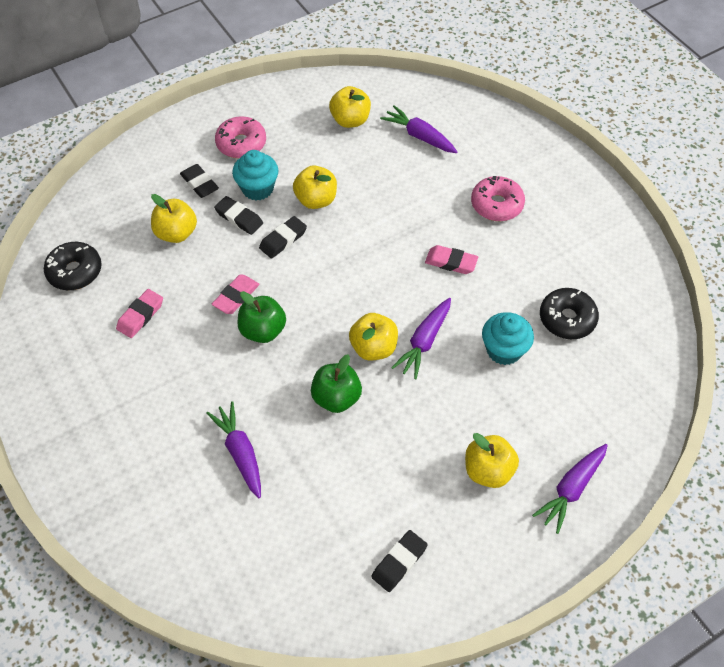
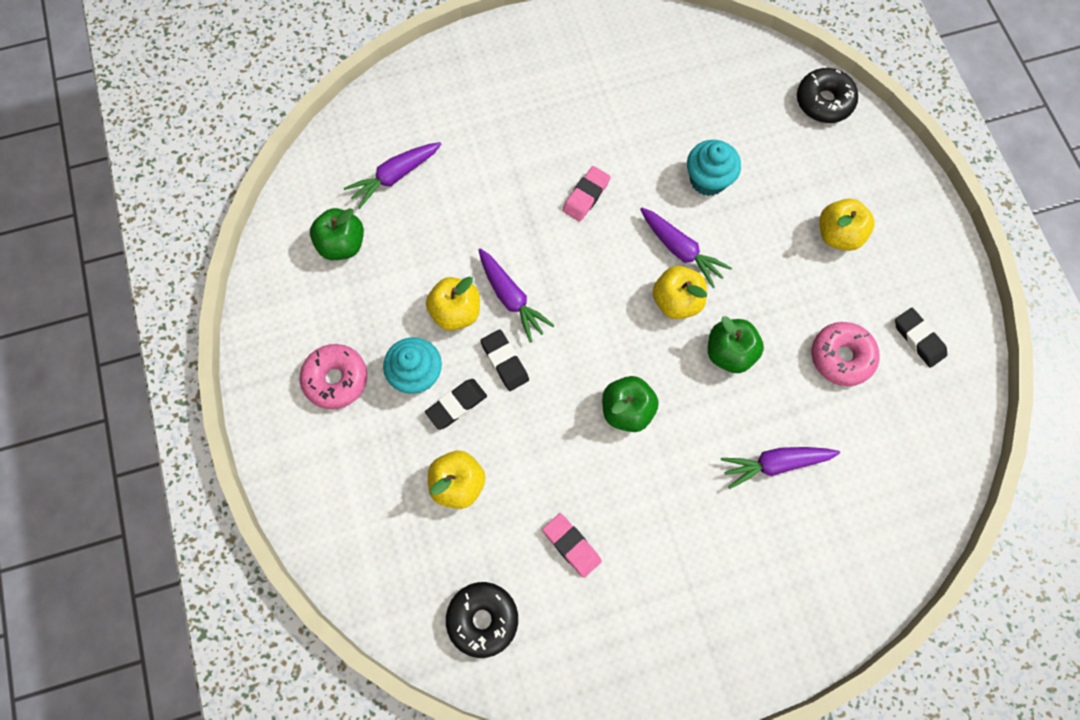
camera: 75 degrees left, 15 degrees up
(199, 183) = (386, 442): black eraser -> none
(236, 296) = (572, 430): pink eraser -> none
(350, 120) = (342, 244): yellow apple -> green apple
(496, 205) = (521, 129): pink donut -> pink donut (841, 357)
(567, 319) = (684, 112): black donut -> black donut (824, 101)
(571, 489) = (869, 171): purple carrot -> purple carrot (511, 298)

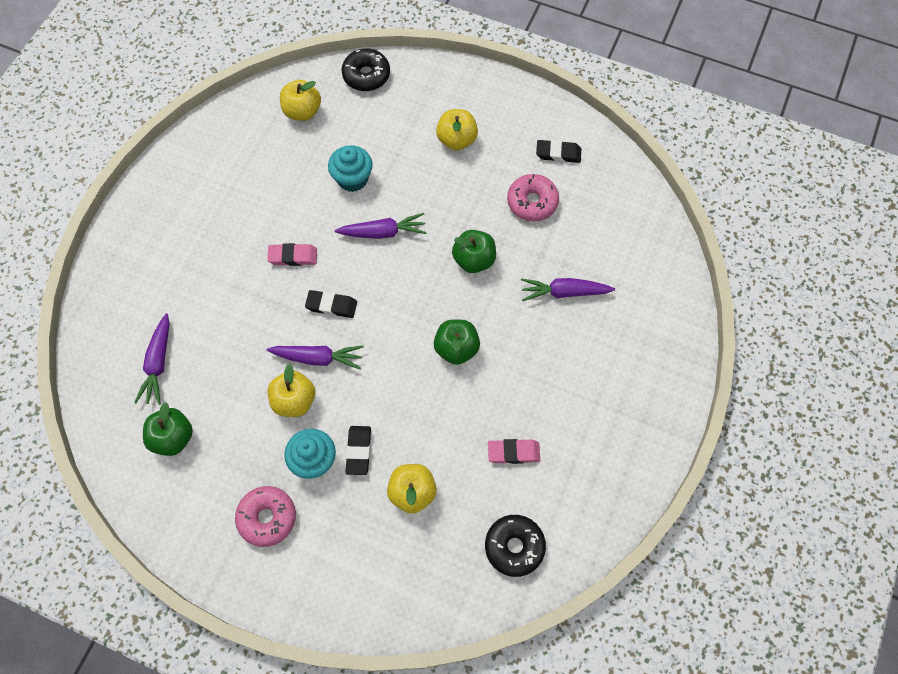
camera: 50 degrees left, 5 degrees down
(504, 361) = (357, 397): black eraser -> black eraser (331, 306)
(586, 196) = (293, 256): pink eraser -> pink eraser turned 75 degrees counterclockwise
(676, 301) = (413, 262): yellow apple -> yellow apple (302, 111)
(775, 464) = (564, 292): purple carrot -> purple carrot turned 60 degrees clockwise

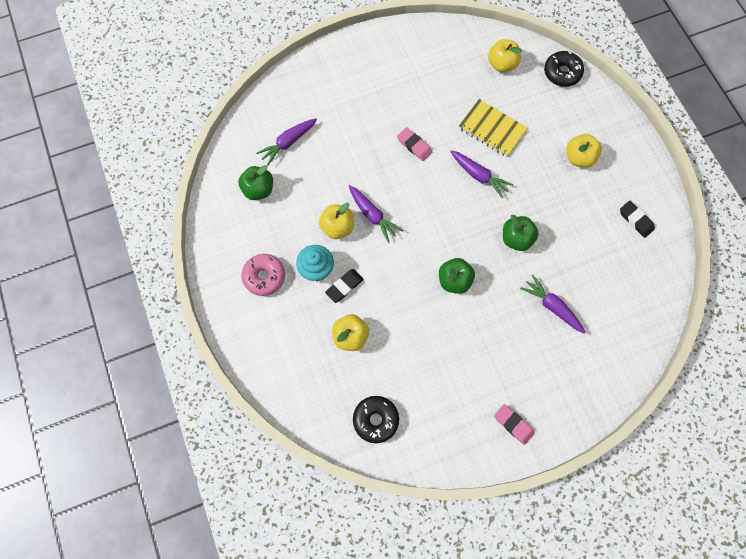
camera: 45 degrees right, 5 degrees up
(331, 306) = (408, 192): black eraser -> none
(352, 179) = (492, 129): turquoise cupcake -> yellow notebook
(513, 452) = (427, 369): pink eraser -> pink eraser (513, 424)
(532, 202) = (587, 235): pink donut -> none

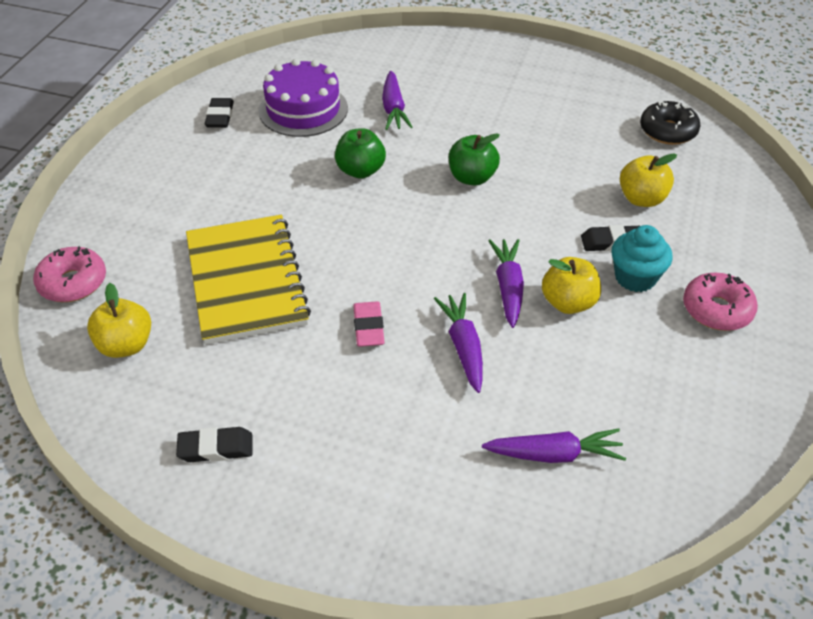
camera: 140 degrees left, 25 degrees down
(258, 189) = (654, 418): green apple -> none
(417, 53) = (216, 448): none -> black eraser
(479, 176) = (327, 245): purple carrot -> purple carrot (463, 347)
(492, 129) = (246, 281): yellow notebook -> yellow notebook, size x1.53
(513, 424) = (528, 66): pink eraser -> none
(562, 73) = (73, 283): black donut -> pink donut
(578, 158) = (193, 192): yellow apple -> none
(600, 263) = (303, 109): none -> purple cake

